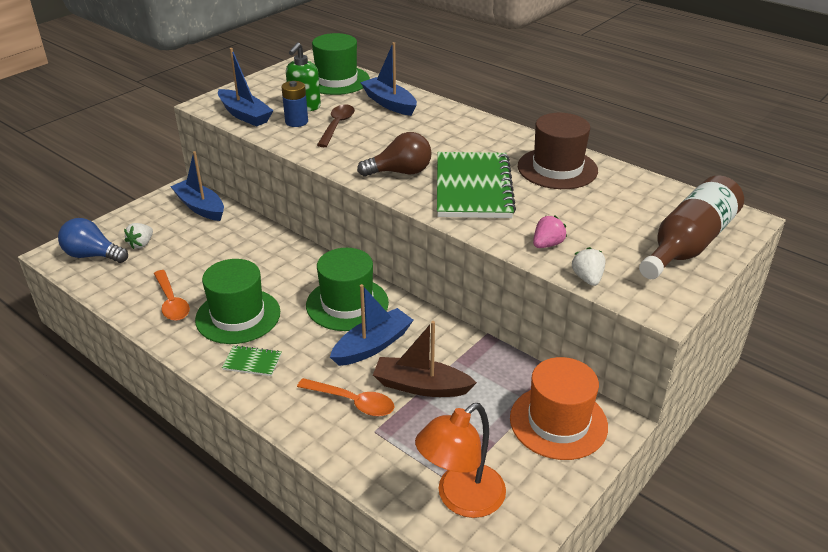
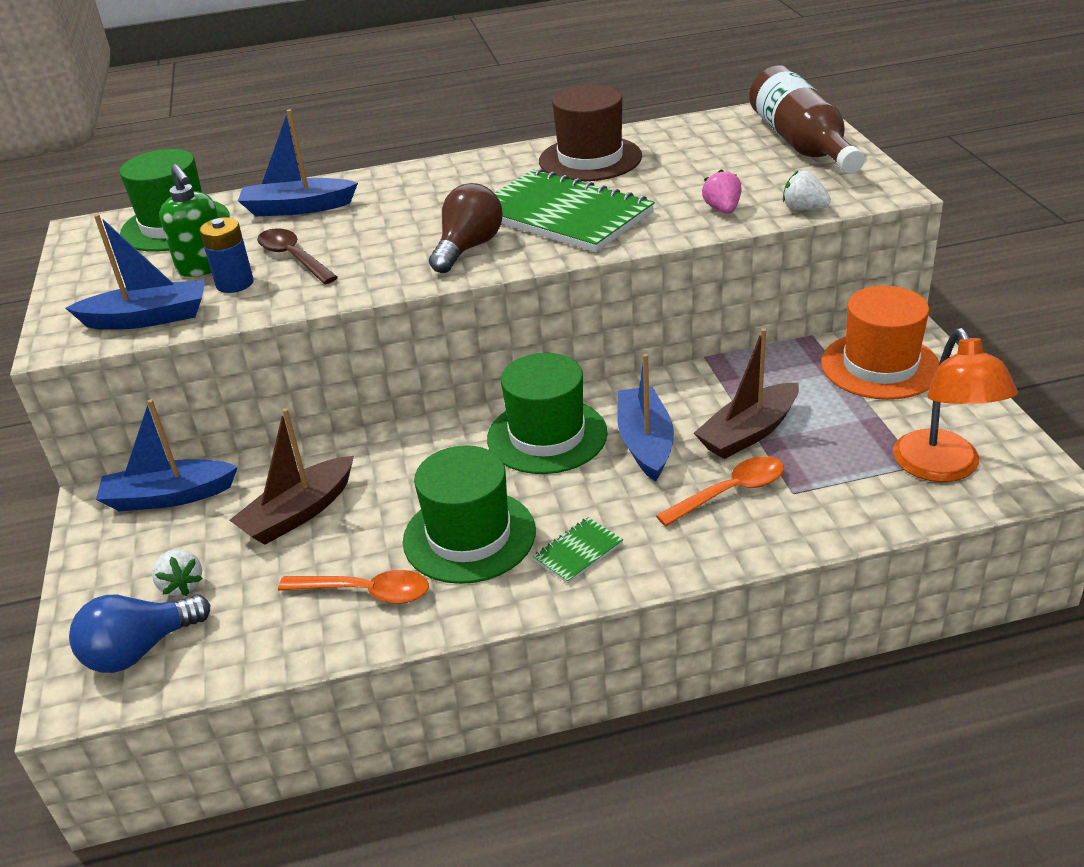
camera: 50 degrees left, 0 degrees up
(216, 251) = (298, 513): none -> brown boat

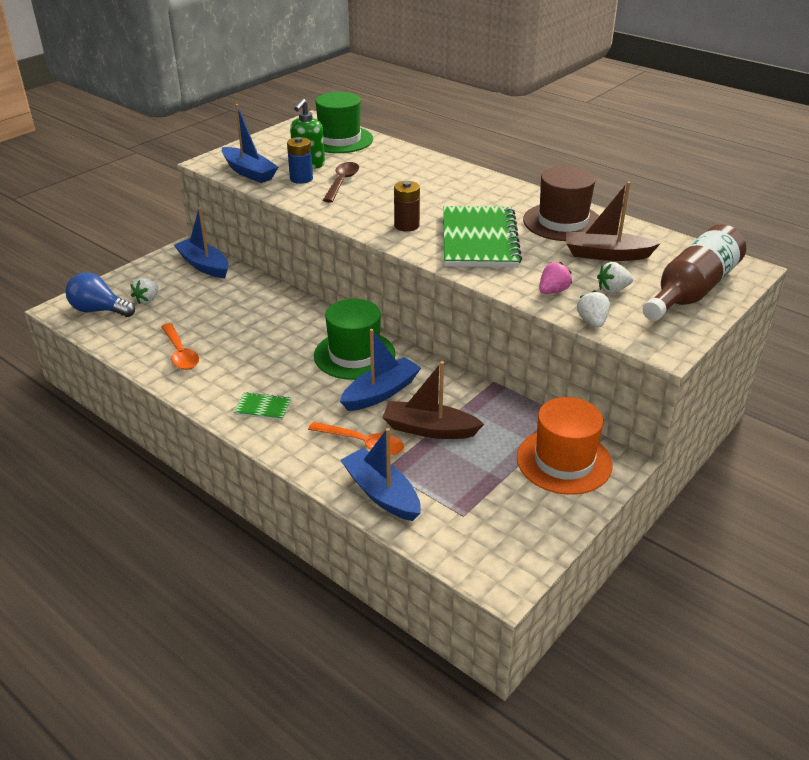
camera: 50 degrees right, 0 degrees up
(298, 208) = (393, 161): blue boat -> blue boat (381, 493)
(298, 513) = (222, 306): brown boat -> brown boat (606, 255)
(468, 248) = (406, 225): brown light bulb -> brown battery
(469, 536) = (247, 366): green hat -> none
(756, 179) = (612, 289): none -> white strawberry
(942, 468) = (470, 528): orange lamp -> none

